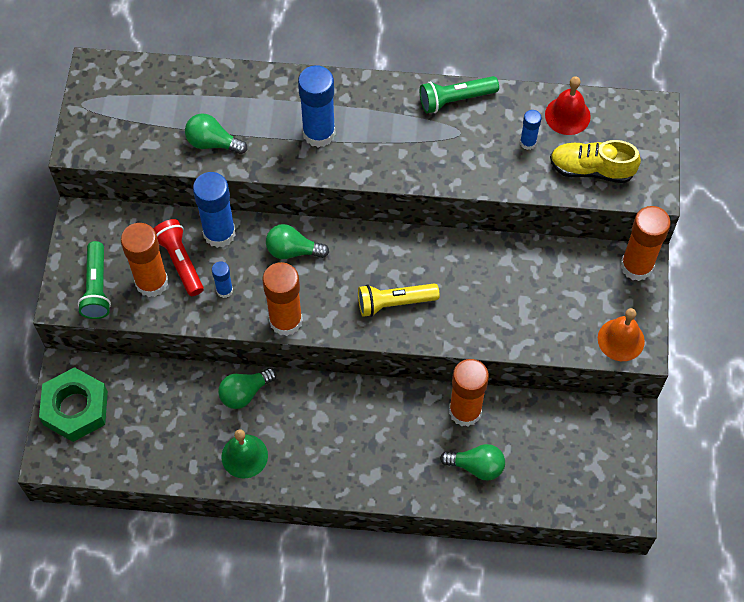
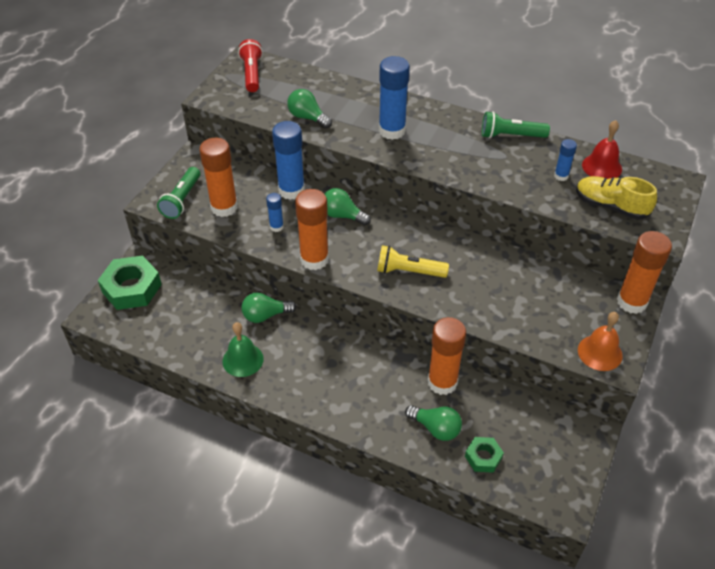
camera: 20 degrees right, 15 degrees down
(180, 261) = (253, 200): red flashlight -> red flashlight (252, 74)
(533, 482) = (483, 457): none -> green nut

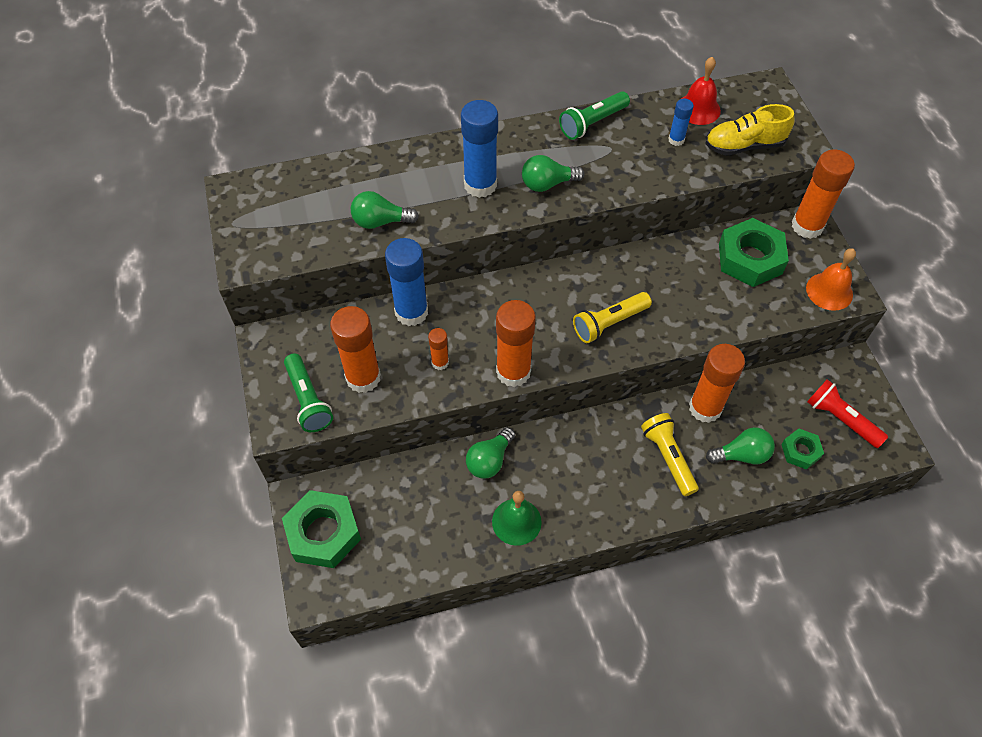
camera: 40 degrees left, 10 degrees up
(252, 74) = (261, 205): red flashlight -> red flashlight (840, 419)
(276, 227) = (440, 362): blue glue stick -> orange glue stick
(342, 215) = (490, 306): green light bulb -> green light bulb (547, 184)
(381, 393) = (668, 457): none -> yellow flashlight
(559, 295) = (750, 258): none -> green nut

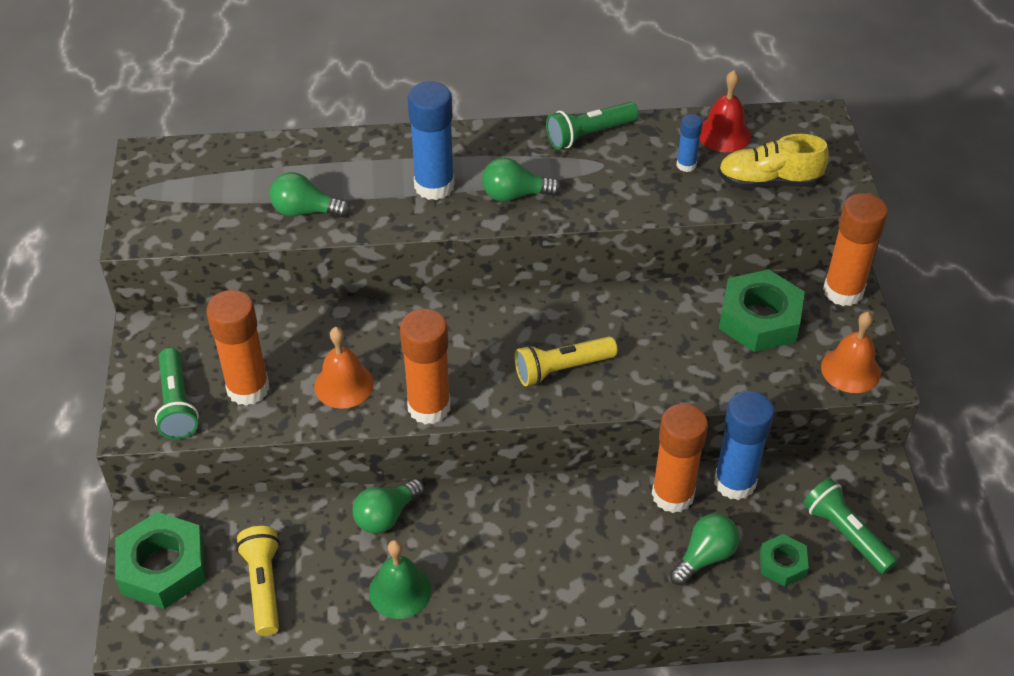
camera: 10 degrees right, 10 degrees down
(411, 312) = (326, 324): blue glue stick -> blue glue stick (735, 482)
(440, 362) = (344, 385): orange glue stick -> orange bell
(668, 457) = (610, 546): yellow flashlight -> yellow flashlight (264, 586)
(741, 455) = (705, 557): green light bulb -> green light bulb turned 45 degrees counterclockwise
(840, 419) = (845, 534): red flashlight -> green flashlight

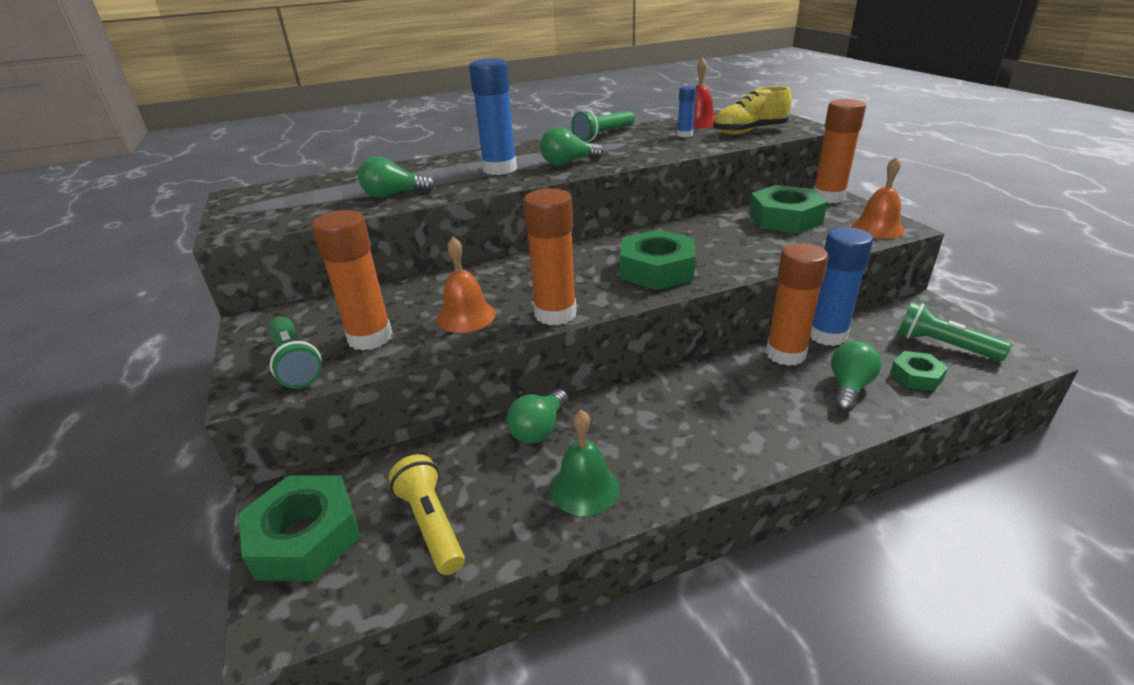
camera: 15 degrees left, 15 degrees down
(562, 369) = (656, 270): yellow flashlight -> green nut

